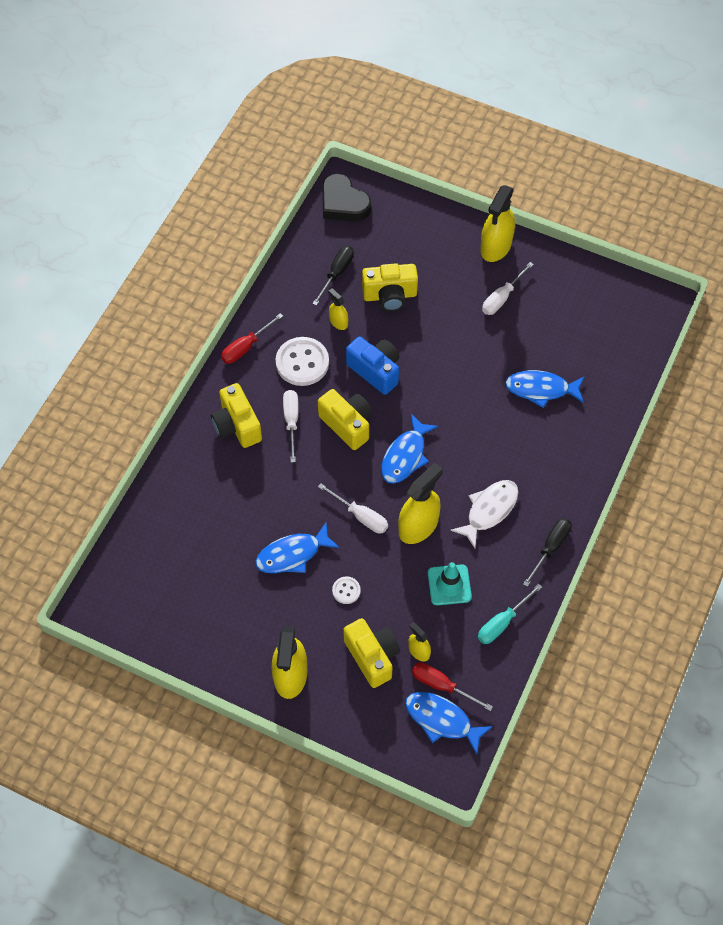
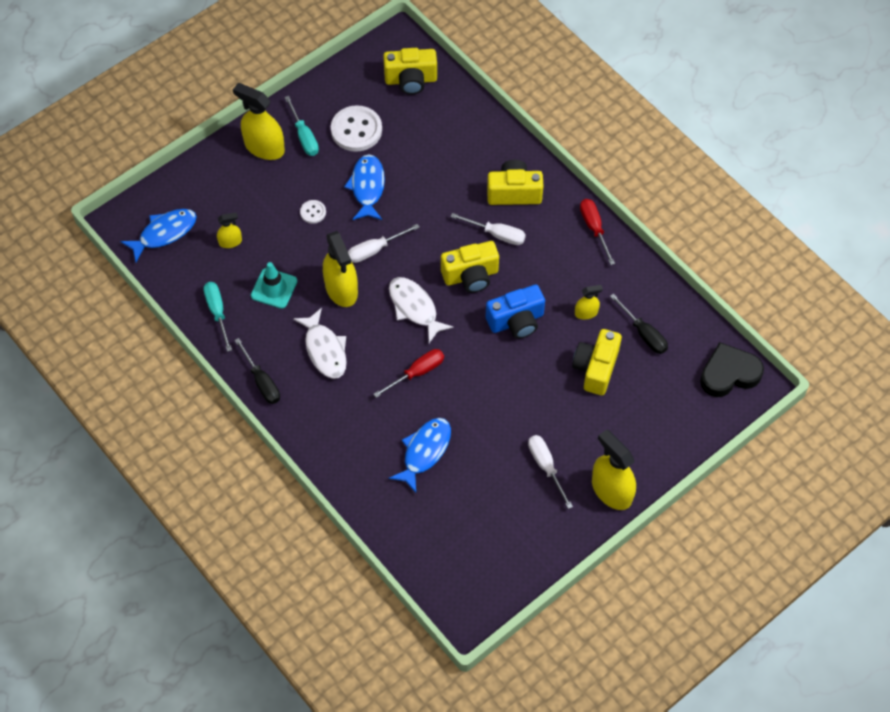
camera: 115 degrees right, 0 degrees up
(258, 642) = (304, 136): none -> turquoise screwdriver
(302, 363) = (555, 266): white button -> white button (356, 130)
(372, 657) = (245, 207): yellow camera -> yellow camera (411, 80)
(405, 456) = (414, 308): blue fish -> white fish
(442, 686) = (192, 245): red screwdriver -> red screwdriver (417, 373)

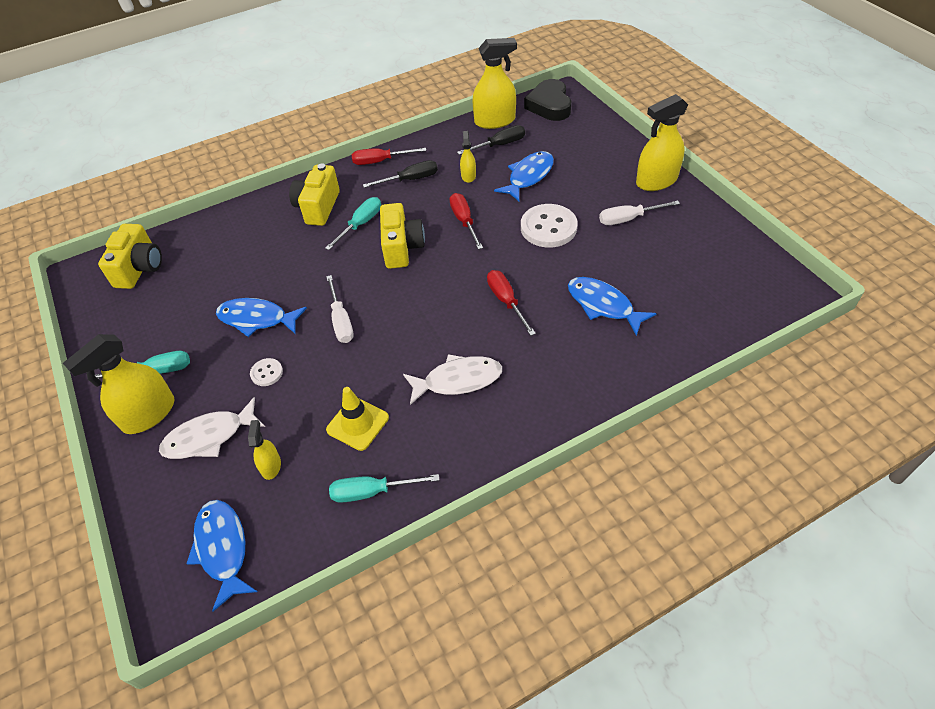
camera: 75 degrees left, 10 degrees down
(262, 381) = (487, 450): black screwdriver -> black screwdriver (410, 179)
(274, 288) = (357, 424): turquoise traffic cone -> yellow traffic cone
(341, 289) = (381, 356): yellow spray bottle -> yellow spray bottle (494, 121)
(356, 130) = (176, 321): white button -> white button (548, 227)
(414, 308) = (426, 295): white fish -> white fish (209, 437)
(496, 234) = (361, 224): white screwdriver -> turquoise screwdriver
(516, 321) = (464, 221): blue camera -> red screwdriver
(596, 368) = (528, 176): yellow camera -> blue fish

